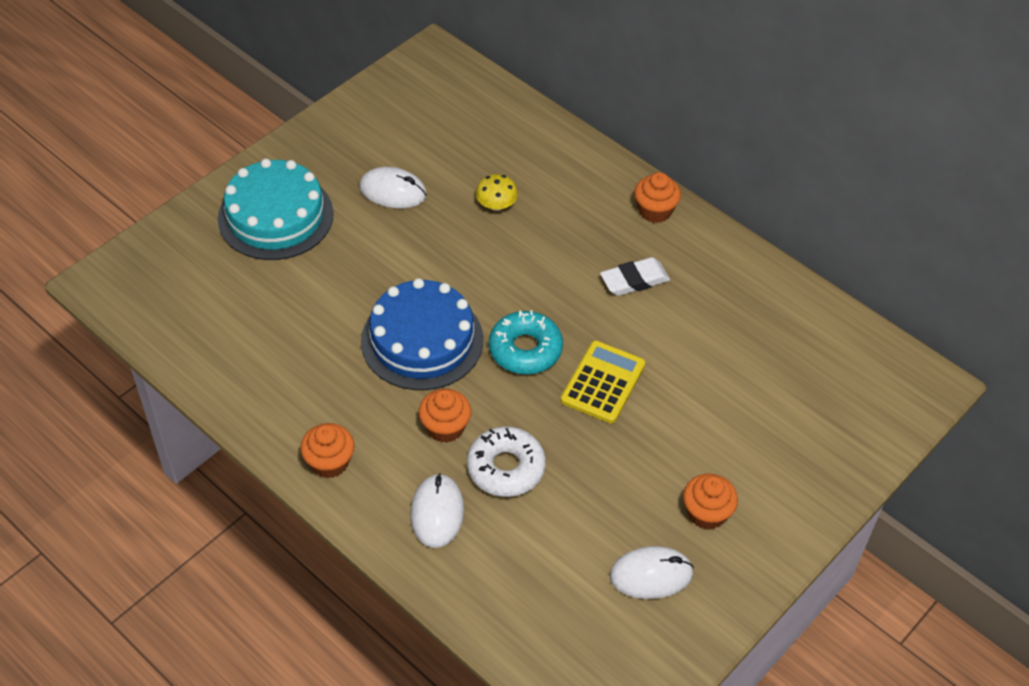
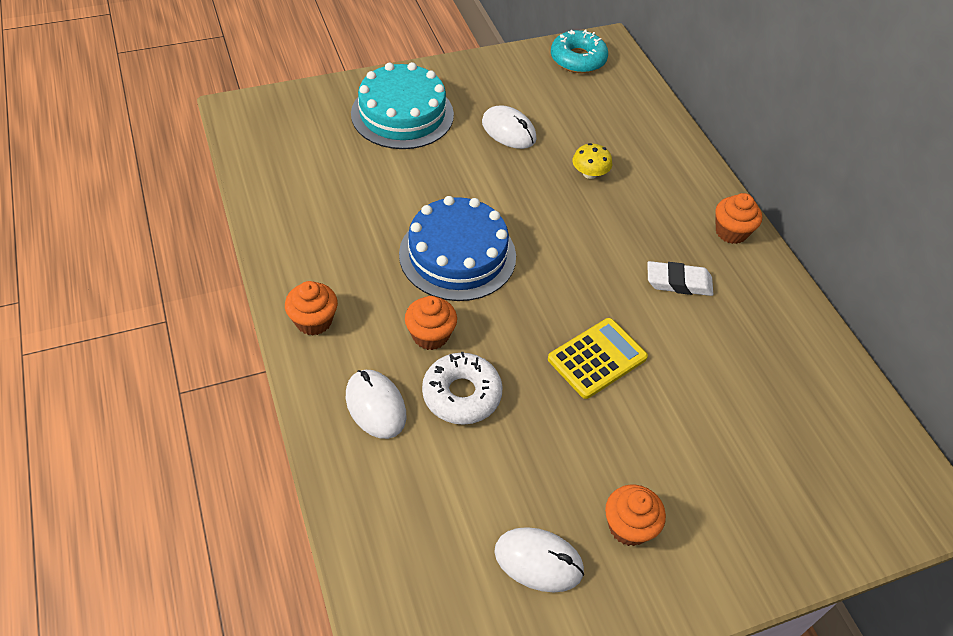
camera: 25 degrees right, 0 degrees up
(437, 512) = (375, 406): white mouse -> white mouse turned 60 degrees counterclockwise
(525, 349) = (543, 300): turquoise donut -> turquoise donut (578, 59)

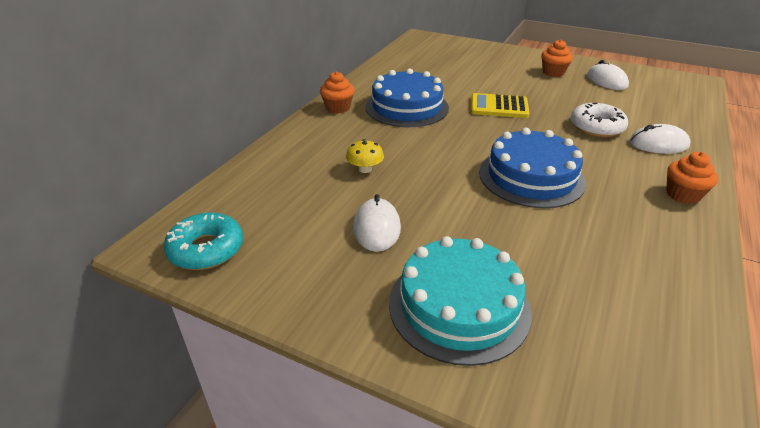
camera: 130 degrees left, 15 degrees down
(375, 406) = (658, 144): white mouse -> white mouse turned 75 degrees clockwise
(430, 335) = (594, 153): orange cupcake -> none
(678, 282) = (407, 107): white eraser -> blue cake

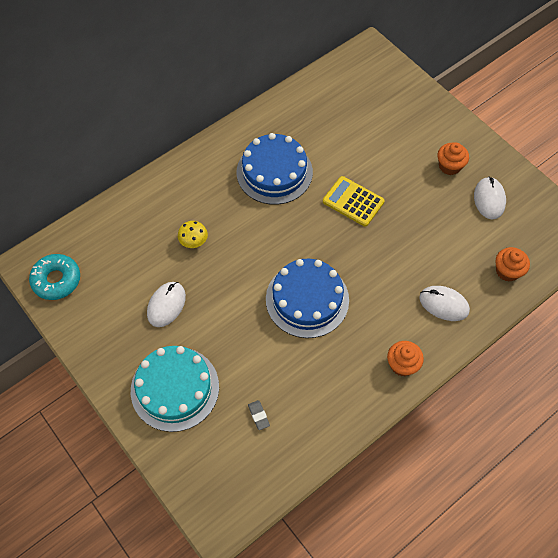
camera: 25 degrees right, 25 degrees up
(338, 108) = (217, 151): orange cupcake -> orange cupcake (507, 271)
(594, 294) = (258, 415): none -> grey eraser
(596, 127) = (413, 262): white donut -> none

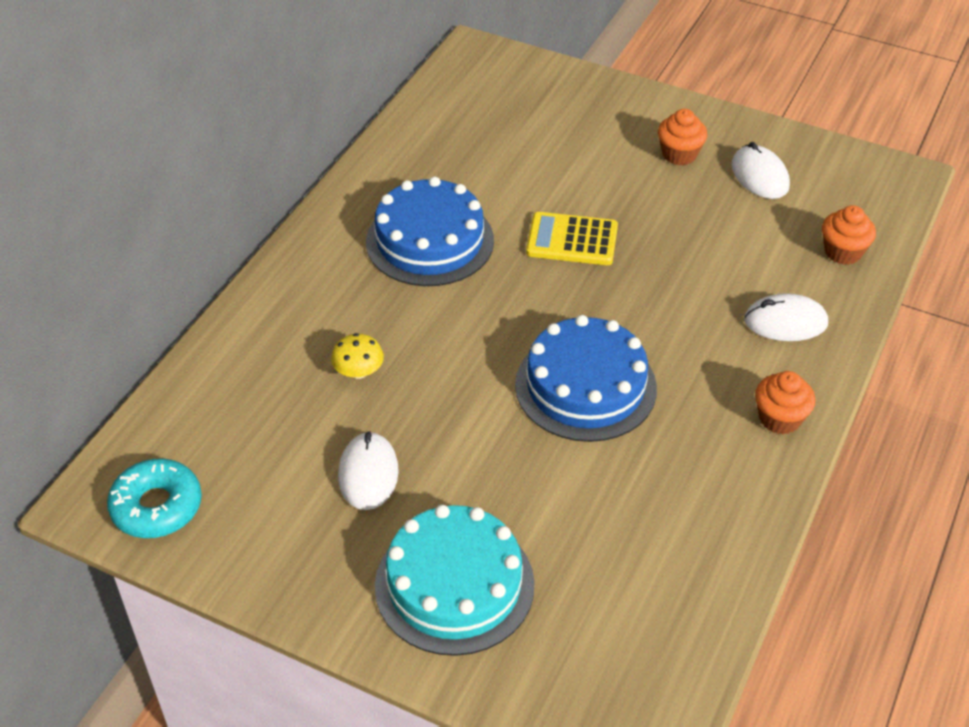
camera: 25 degrees left, 15 degrees down
(258, 415) = (612, 569): grey eraser -> none

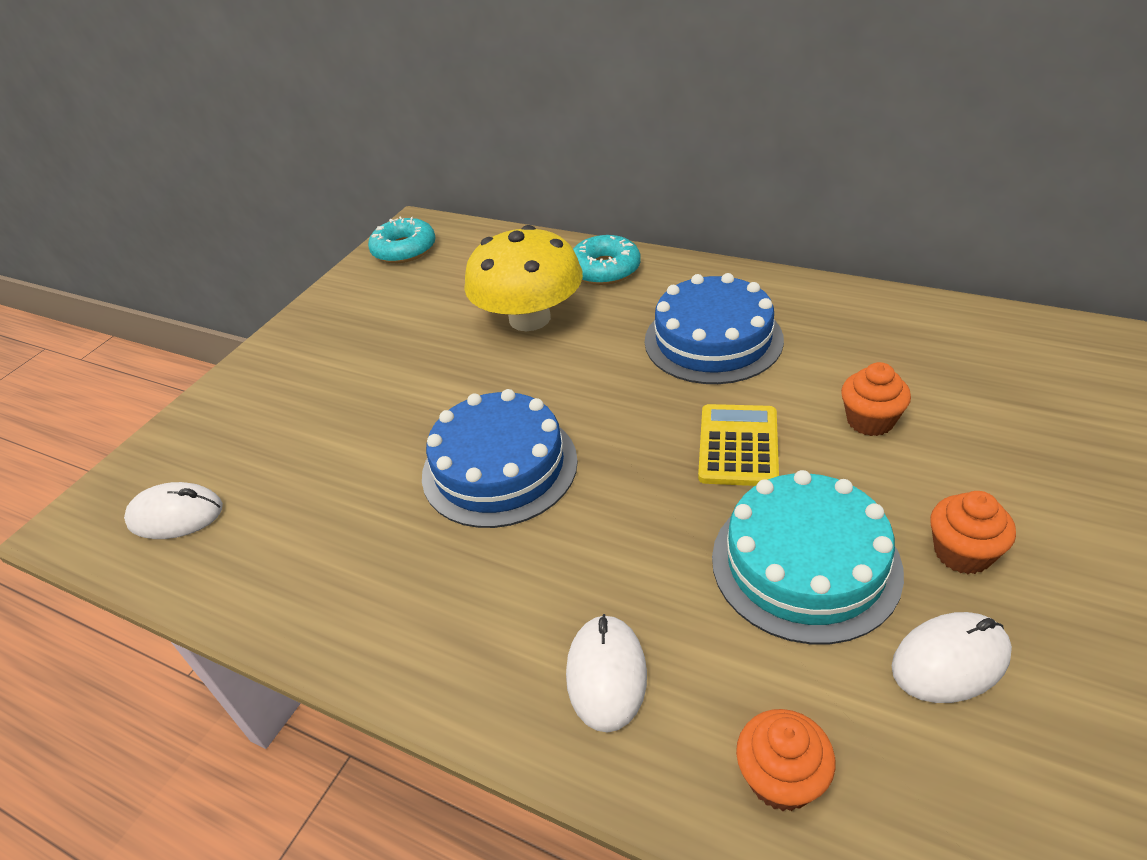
camera: 95 degrees right, 5 degrees down
(281, 310) = (605, 269): none -> turquoise donut
(358, 371) = (530, 318): yellow mushroom -> yellow mushroom, size x2.43
(368, 474) = (412, 338): white mouse -> white mouse (176, 515)
(454, 585) = (284, 396): turquoise cake -> turquoise cake (805, 563)
(779, 418) = (427, 654): orange cupcake -> orange cupcake (870, 420)

